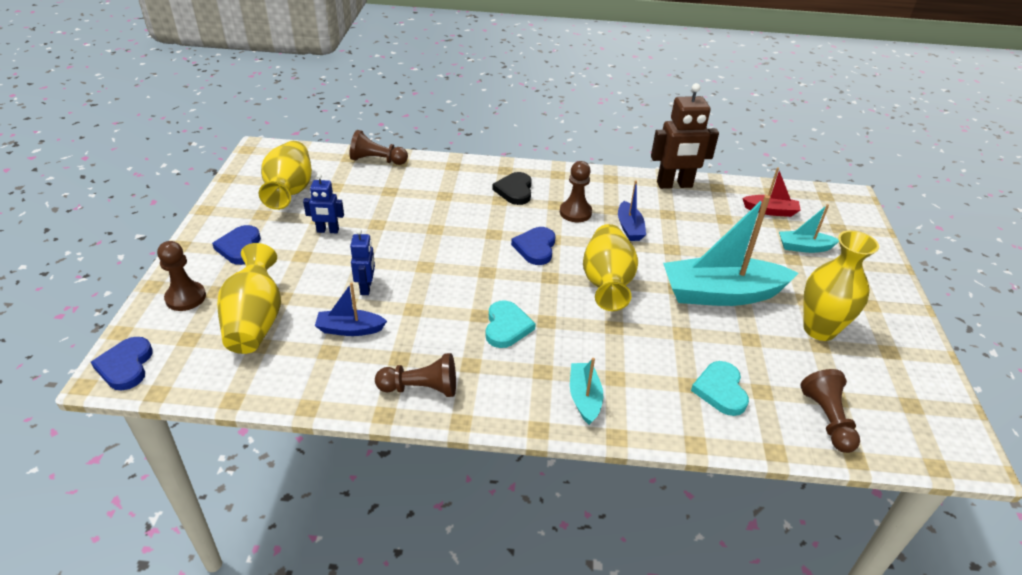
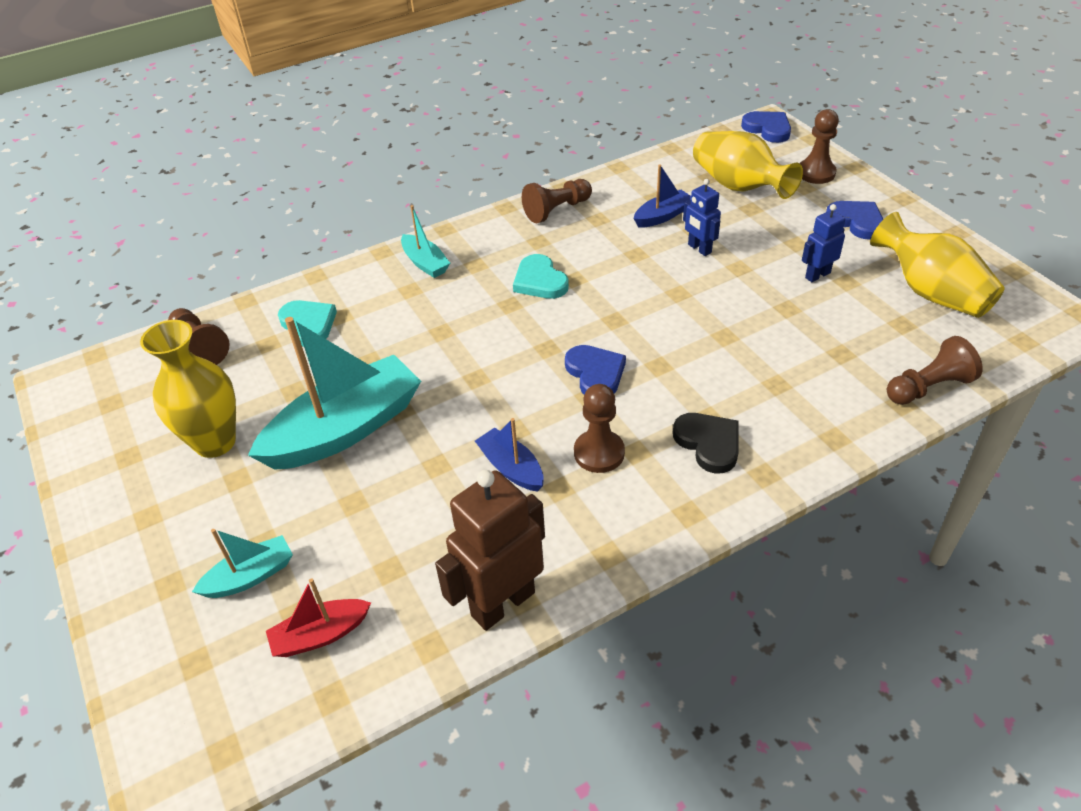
camera: 150 degrees right, 5 degrees up
(606, 283) = (482, 373): yellow vase -> none

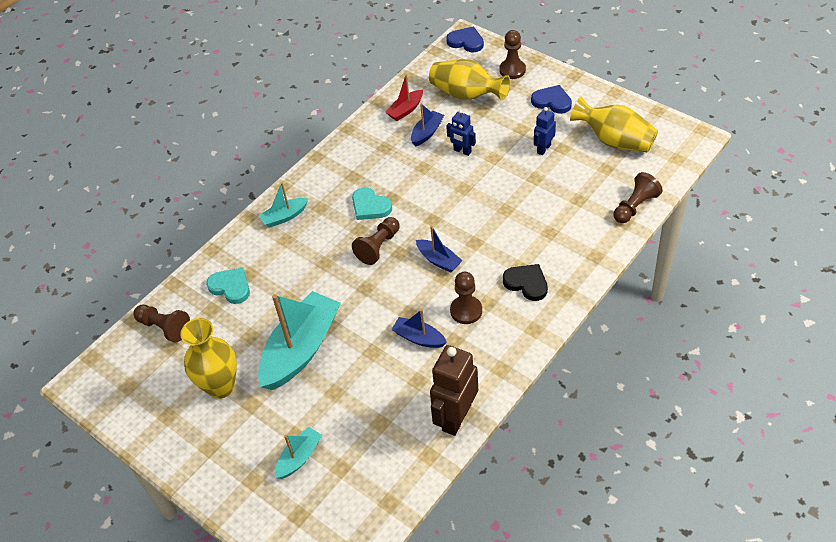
camera: 20 degrees left, 5 degrees up
(320, 635) = (362, 473): red boat -> red boat (405, 110)
(425, 263) = (284, 217): turquoise boat -> turquoise boat turned 120 degrees clockwise
(557, 210) = (353, 149): brown pawn -> brown pawn (378, 247)
(595, 373) = (439, 260): blue heart -> blue boat

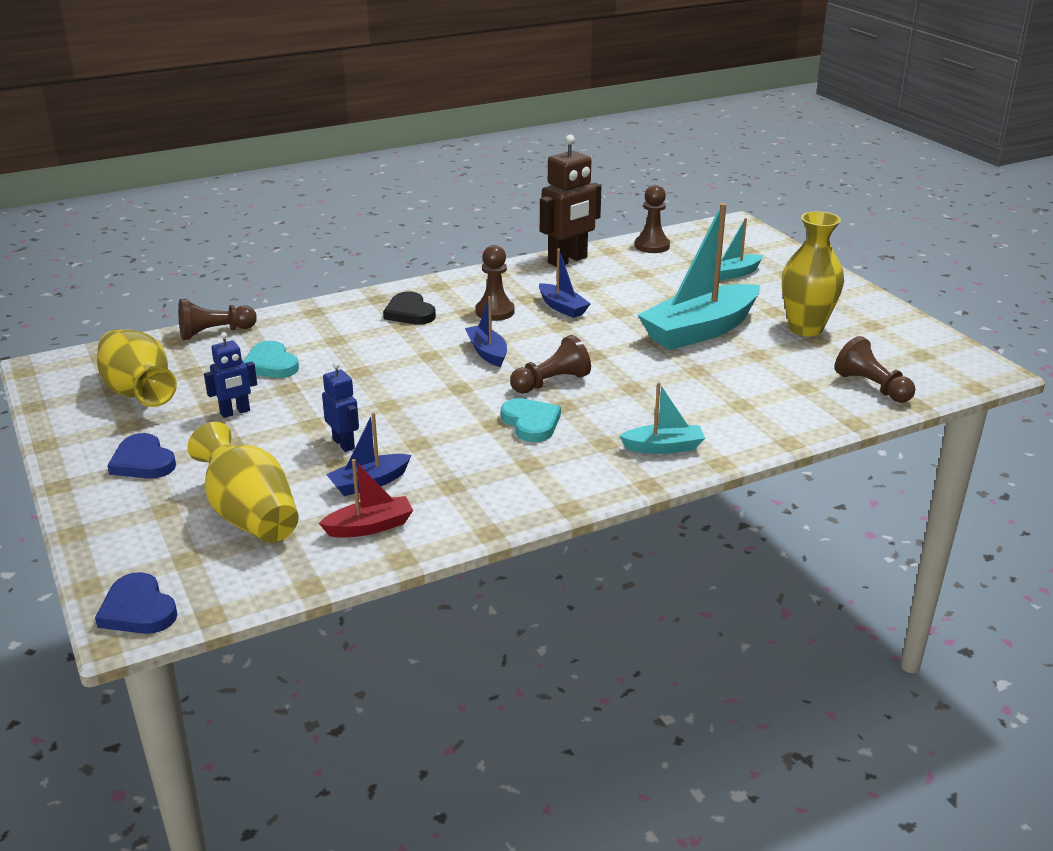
camera: 160 degrees left, 20 degrees down
(230, 287) = (771, 399): turquoise heart -> turquoise heart (271, 364)
(512, 70) = (133, 527): brown pawn -> brown pawn (652, 246)

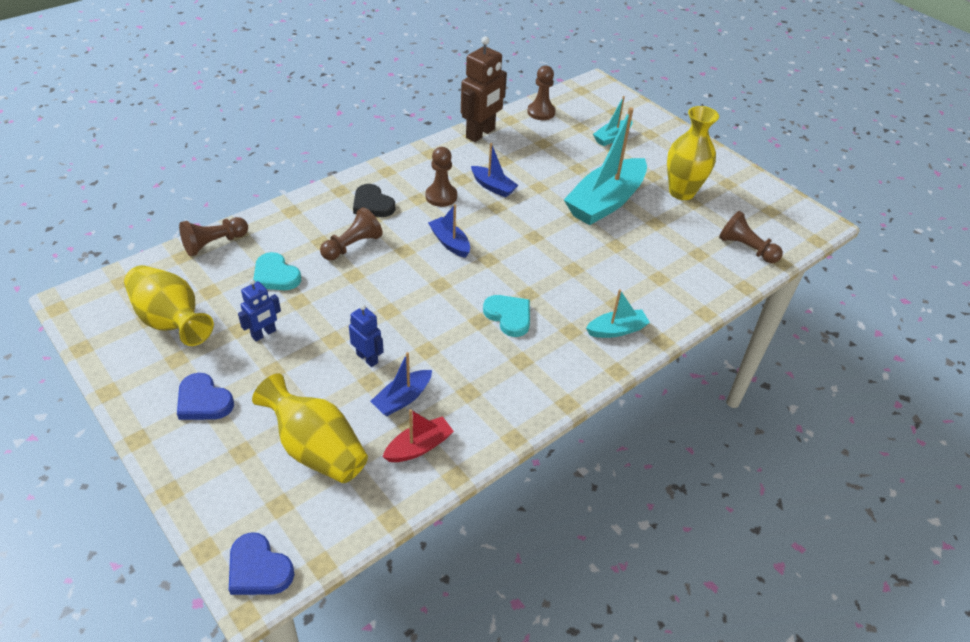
camera: 15 degrees left, 15 degrees up
(551, 382) = (510, 270): brown pawn -> brown pawn (352, 246)

